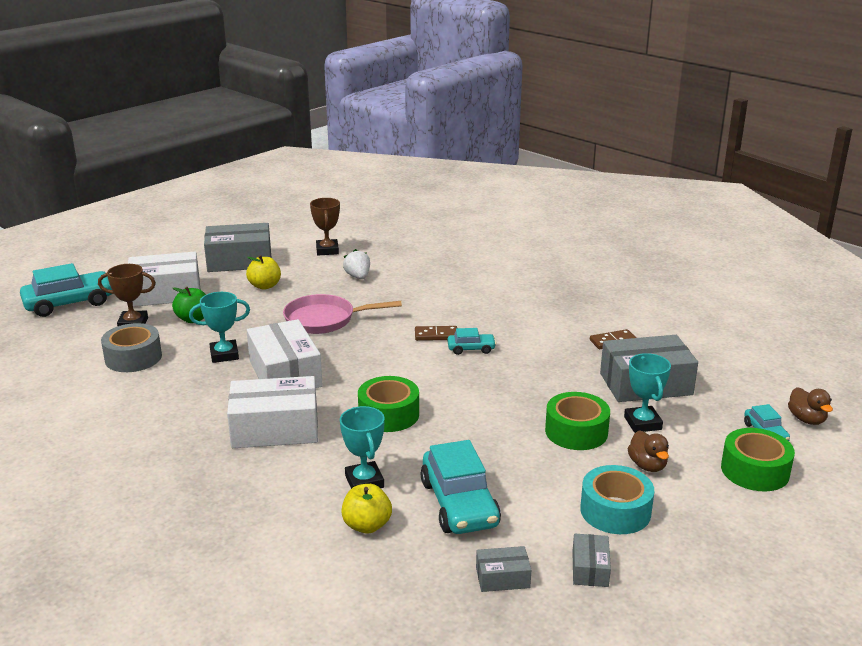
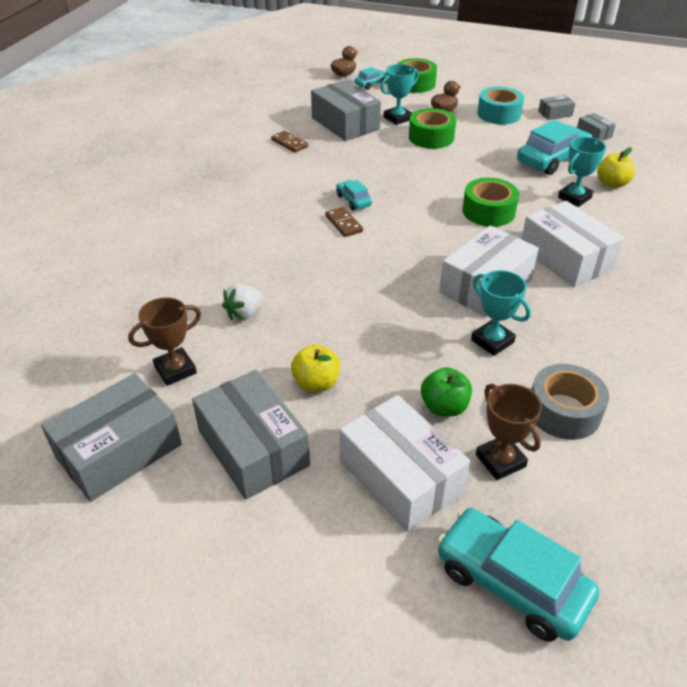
camera: 115 degrees left, 15 degrees up
(282, 231) = (119, 451): none -> grey box
(325, 320) = (365, 300): pink pan -> none

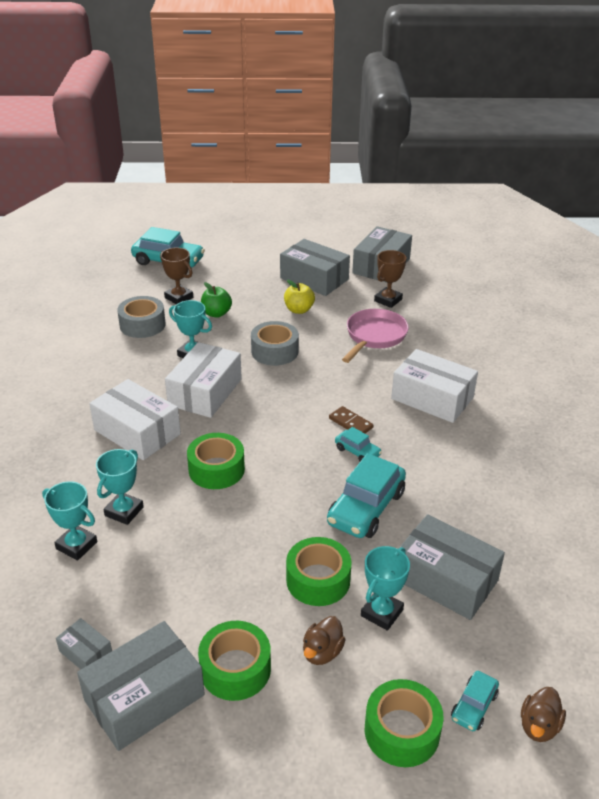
camera: 160 degrees right, 5 degrees down
(244, 313) = (374, 336): white strawberry -> pink pan
(289, 143) = (485, 520): brown domino -> none
(383, 320) = (274, 351): none -> grey tape
(400, 476) = (231, 283): white box -> white box (432, 398)
(499, 114) = (235, 669): turquoise tape -> green tape
(552, 159) = (149, 574): turquoise car -> turquoise car (366, 508)
(555, 113) = (144, 697): grey box -> grey box, size x2.10
(612, 184) = (76, 545): yellow apple -> turquoise trophy

